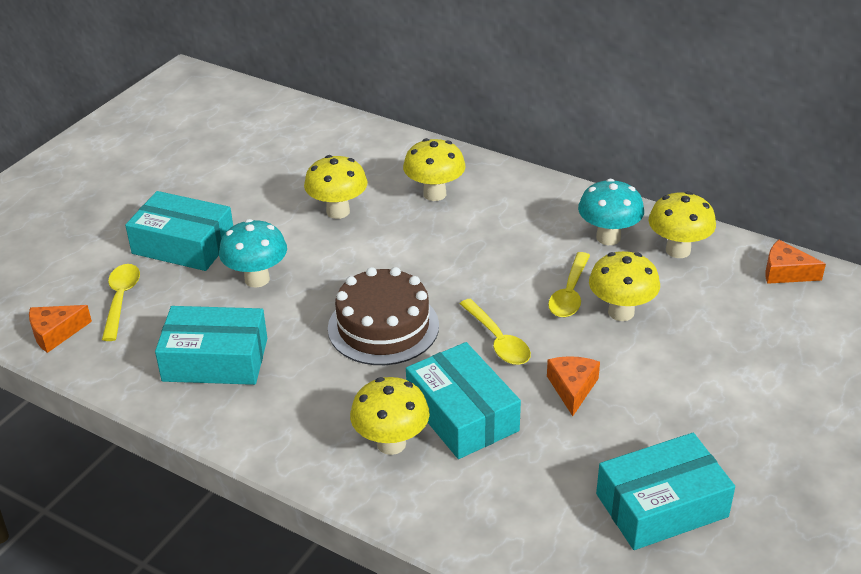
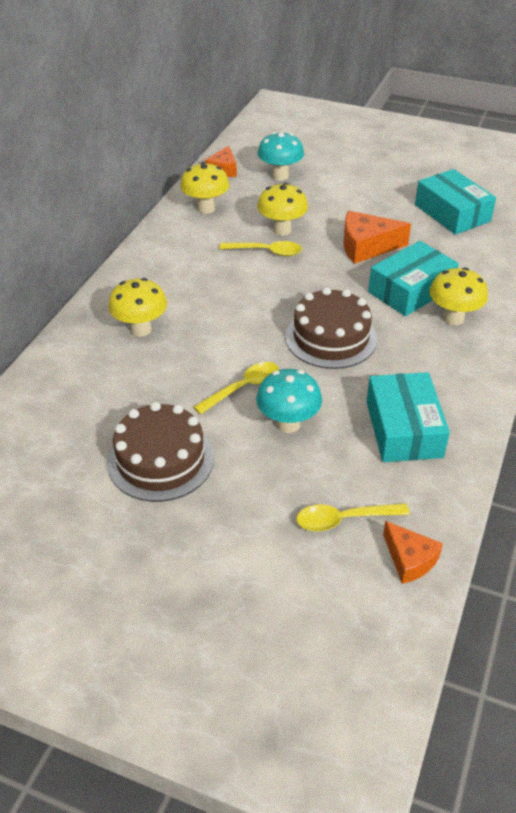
camera: 100 degrees left, 5 degrees up
(183, 244) = (244, 492): turquoise box -> none
(244, 200) = (160, 460): none -> brown cake
(338, 211) = (174, 387): yellow mushroom -> none
(498, 341) = (329, 280): yellow spoon -> yellow spoon (243, 388)
(572, 388) = (366, 246): orange cheese -> orange cheese, size x1.56
(608, 237) = (194, 237): turquoise mushroom -> turquoise mushroom (280, 176)

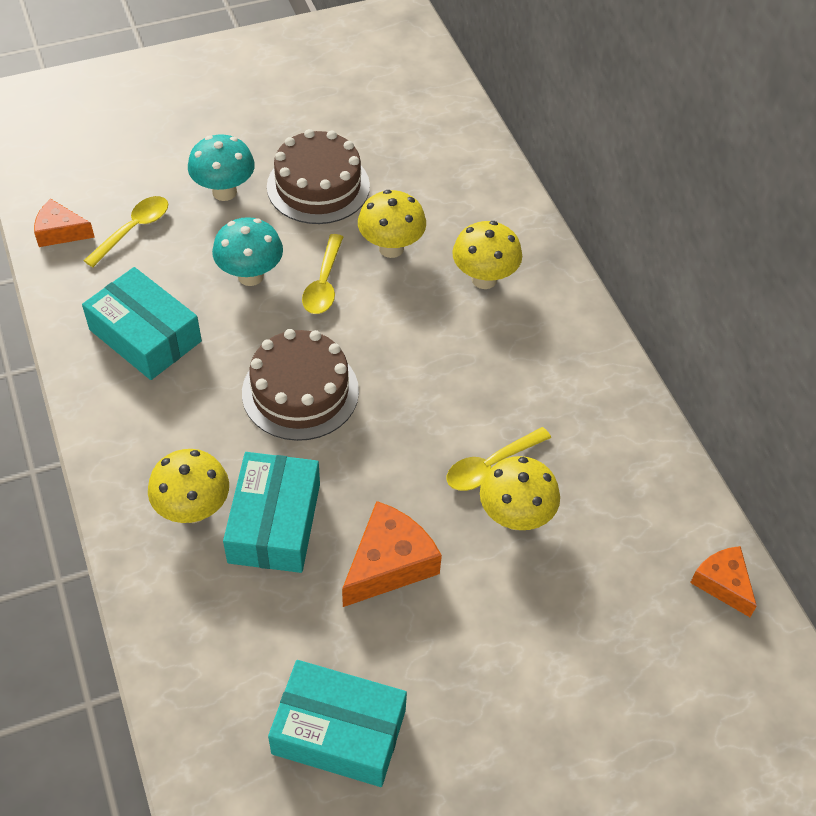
camera: 135 degrees right, 10 degrees up
(206, 208) = (643, 487): yellow mushroom -> yellow mushroom (391, 248)
(280, 176) = (640, 630): turquoise mushroom -> turquoise mushroom (224, 192)

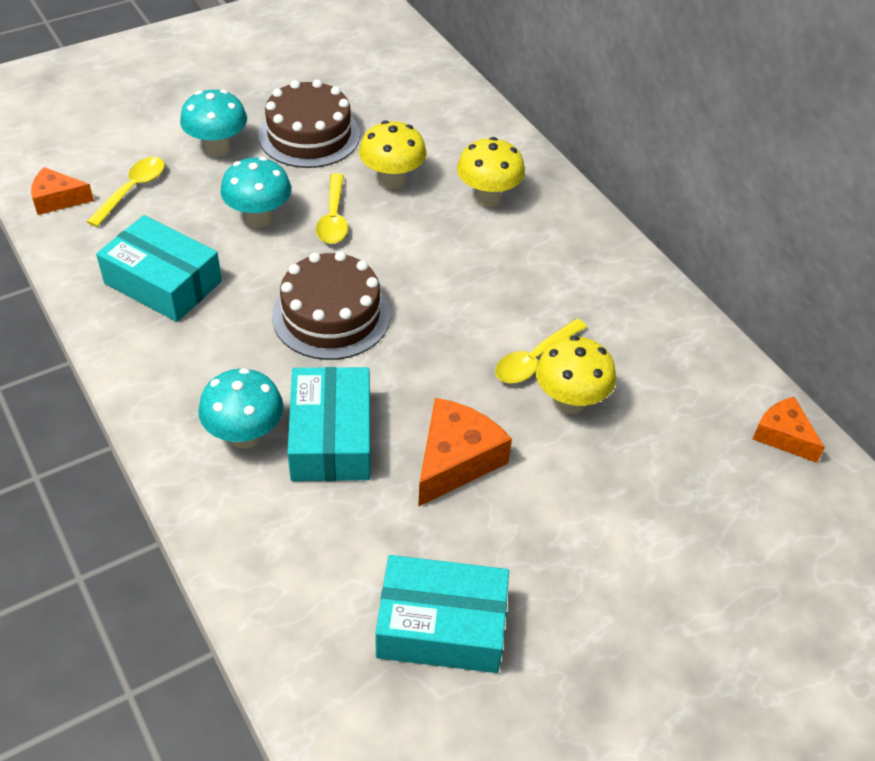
camera: 10 degrees left, 5 degrees down
(193, 510) = (245, 436): yellow mushroom -> turquoise mushroom

